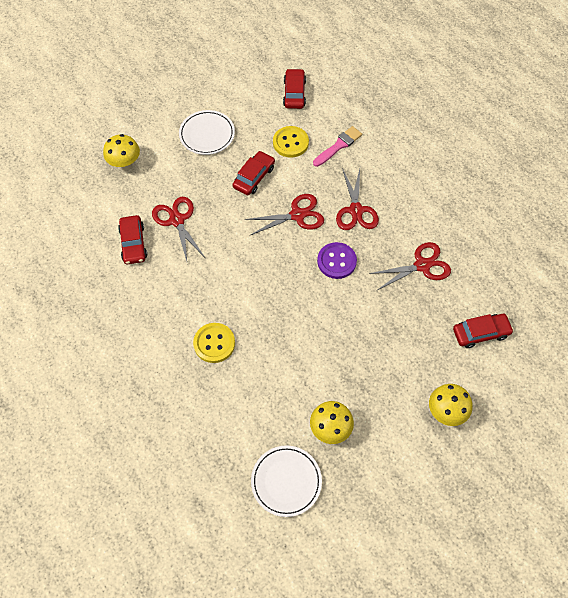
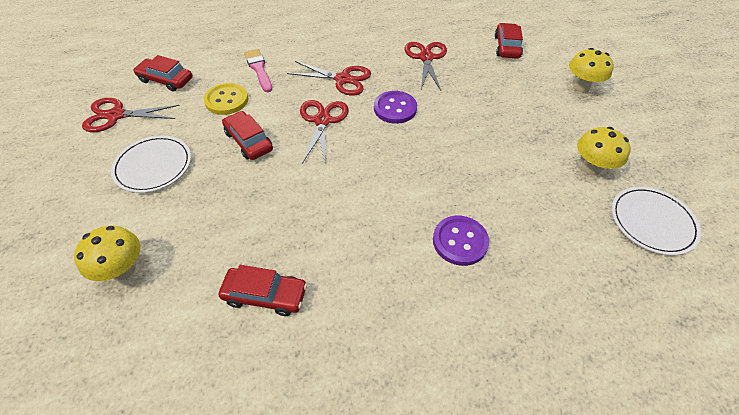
camera: 70 degrees left, 10 degrees down
(177, 220) = (259, 232): red scissors -> red scissors (116, 115)
(214, 343) = (460, 241): yellow button -> purple button

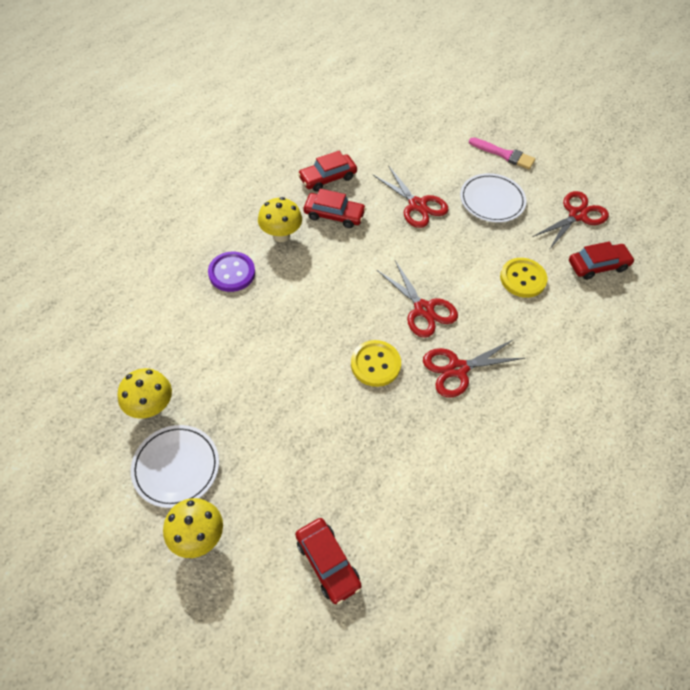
camera: 140 degrees right, 5 degrees up
(123, 270) = (419, 146): yellow mushroom -> yellow mushroom (281, 235)
(249, 141) = (456, 256): red car -> red car (334, 215)
(259, 69) = (545, 329): pink brush -> pink brush (504, 154)
(395, 108) = (375, 364): purple button -> yellow button
(426, 58) = (406, 465): red scissors -> red scissors (417, 205)
(652, 222) = (82, 377): white plate -> white plate (176, 467)

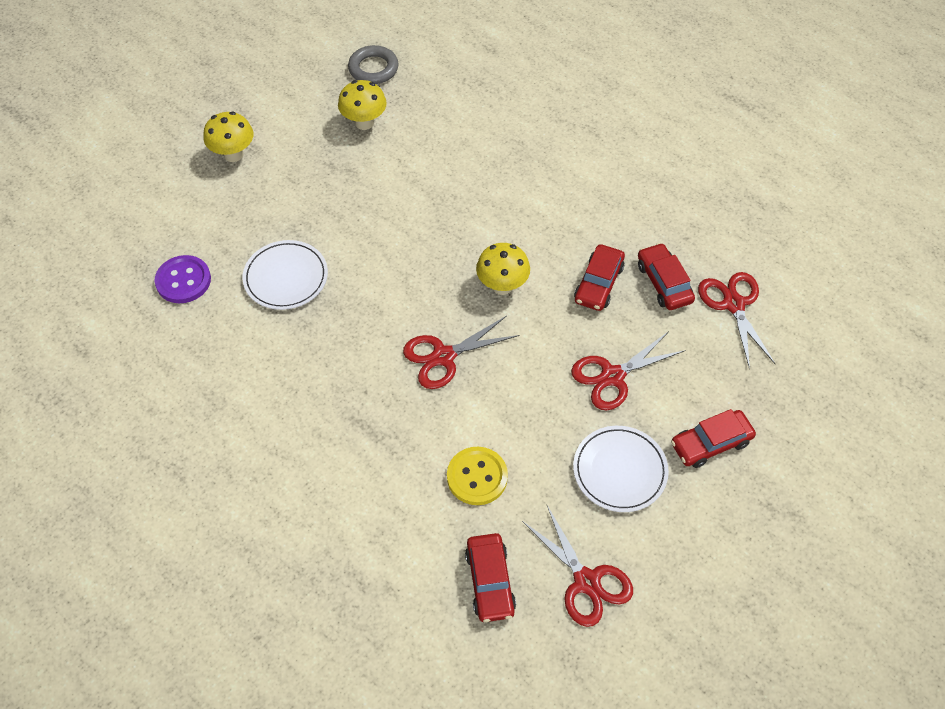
camera: 100 degrees right, 0 degrees up
(67, 410) = (373, 68): none -> grey ring
(176, 467) = (300, 140): white plate -> white plate (286, 277)
(232, 273) = (516, 183): purple button -> purple button (183, 281)
(281, 235) = (568, 229): yellow mushroom -> yellow mushroom (502, 286)
(327, 563) = (184, 240): red car -> red car (710, 443)
(375, 364) = (378, 300): yellow button -> none
(457, 369) = (357, 377): red scissors -> red scissors (733, 304)
(504, 154) = (715, 509): pink brush -> none

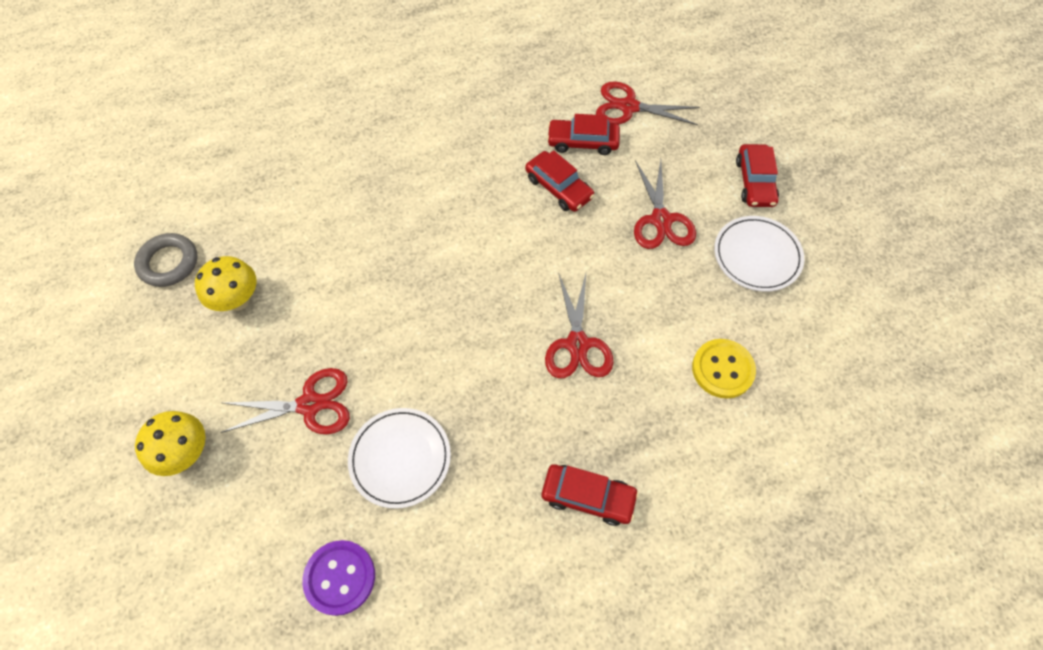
camera: 65 degrees left, 5 degrees up
(490, 581) = (834, 403): red car -> red car (588, 497)
(502, 286) = (521, 262): yellow mushroom -> none
(586, 581) = (855, 326): red scissors -> red scissors (310, 404)

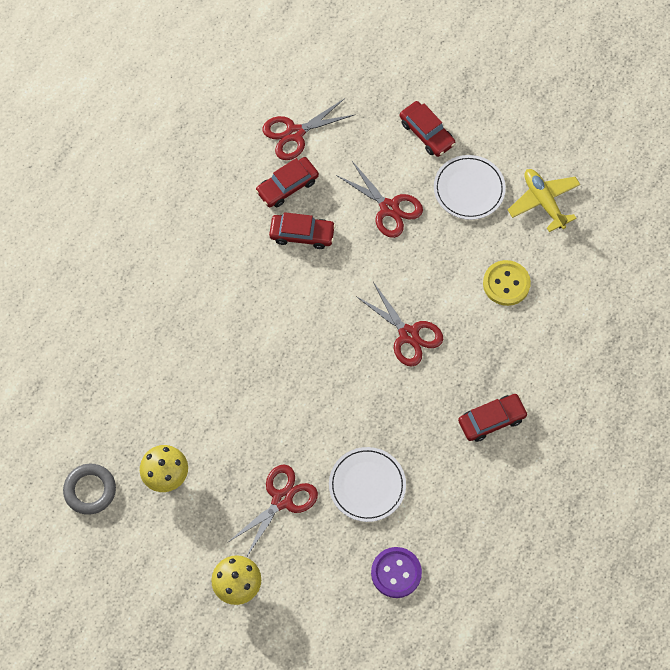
camera: 40 degrees left, 5 degrees up
(829, 319) = (543, 202): none -> yellow plane

